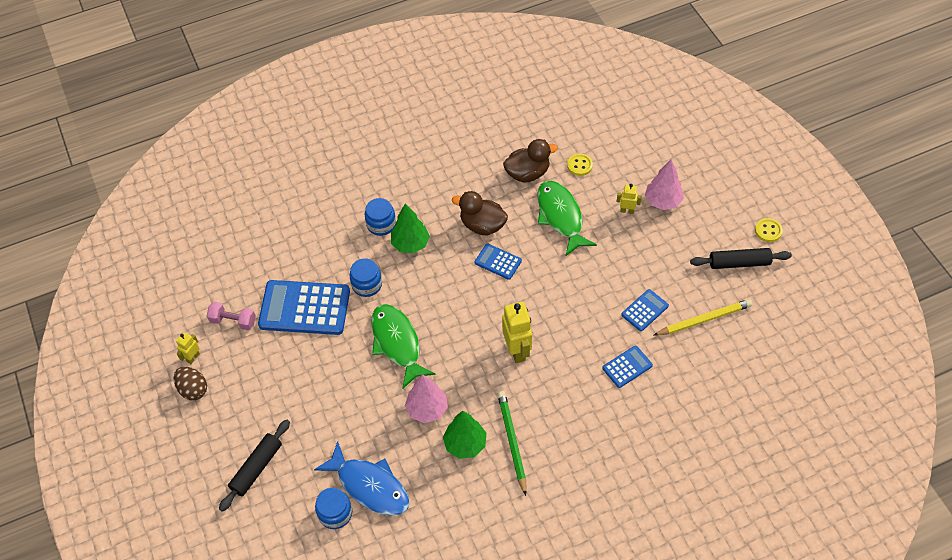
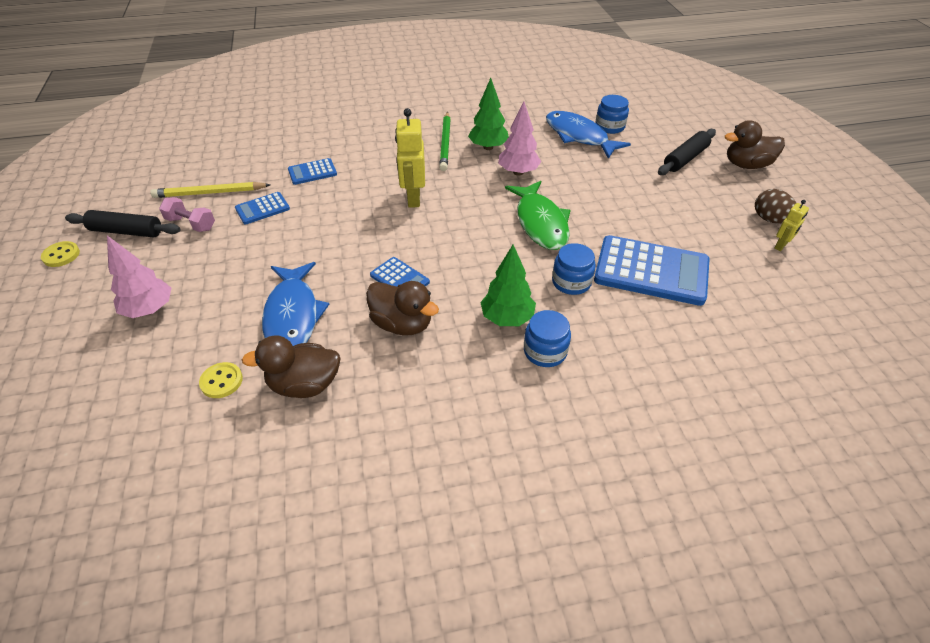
camera: 170 degrees left, 10 degrees down
(194, 470) = (746, 165): none -> brown duck
(233, 321) = (741, 272): pink dumbbell -> pink dumbbell (191, 224)
(560, 216) = (293, 315): green fish -> blue fish
(627, 211) = (203, 307): yellow robot -> none

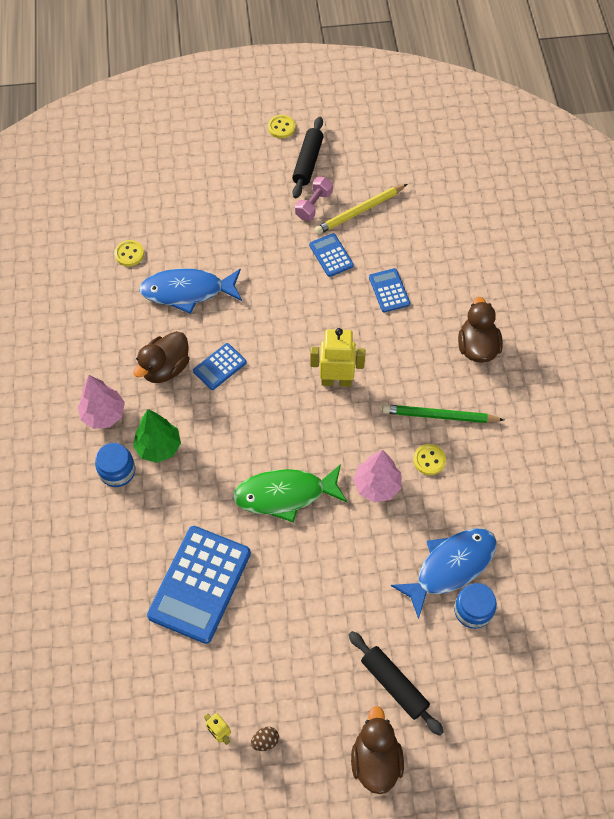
camera: 95 degrees right, 15 degrees up
(149, 310) = (209, 198): pink tree -> pink tree (103, 415)
(210, 193) = (359, 211): yellow pencil -> yellow pencil turned 120 degrees counterclockwise
(304, 385) = (116, 304): brown duck -> brown duck (477, 347)
(488, 147) = (429, 460): green tree -> yellow button
(571, 282) = (195, 507): blue jar -> none
(770, 219) = (265, 741): brown egg -> brown egg, size x0.60

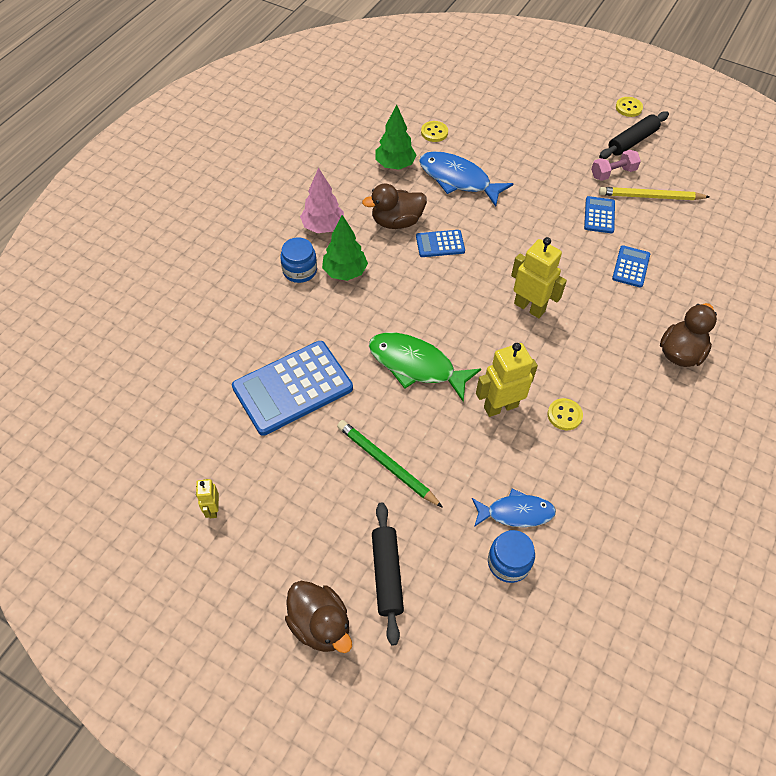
camera: 35 degrees right, 5 degrees down
(119, 310) = (395, 165): none -> green tree
(265, 741) = (242, 541): brown egg -> none
(375, 759) = (320, 625): brown duck -> brown duck turned 105 degrees clockwise
(376, 486) = (500, 406): pink tree -> yellow robot
(439, 416) = (601, 386): green pencil -> green pencil (386, 464)
(450, 567) = (516, 512): blue fish -> blue fish, size x0.65

